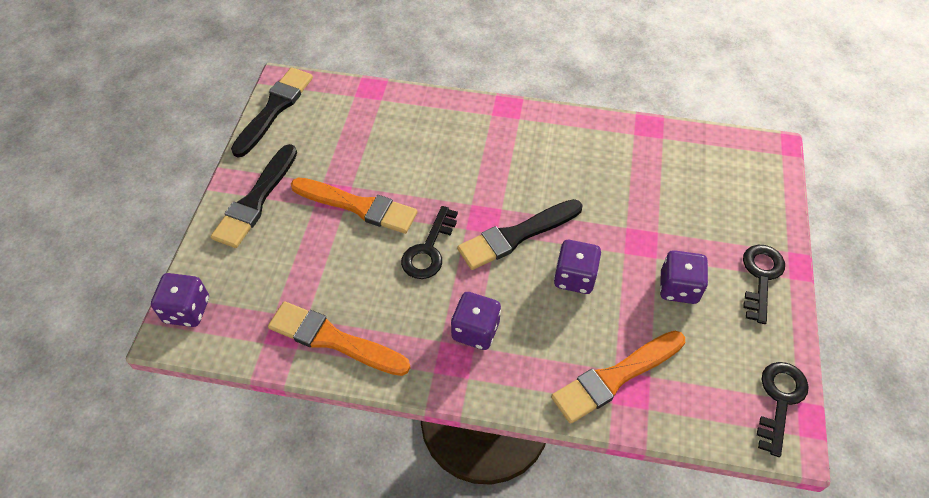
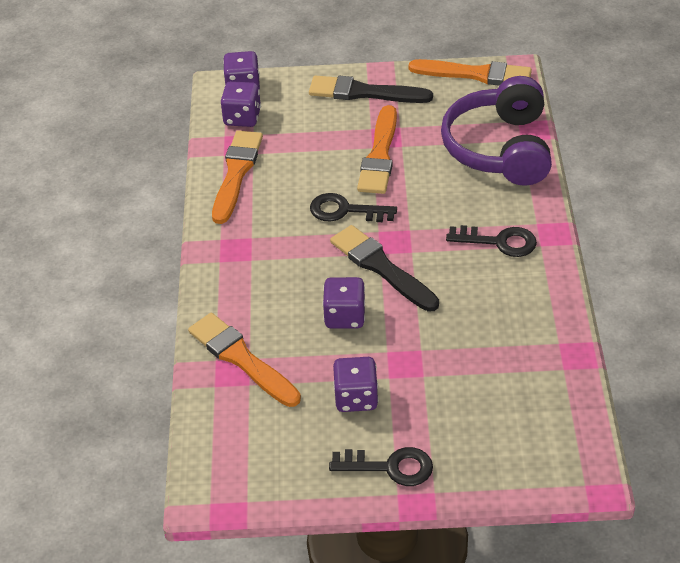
camera: 80 degrees right, 10 degrees down
(274, 109) = (475, 74): black brush -> orange brush
(387, 116) = (500, 148): none -> purple headphones
(475, 330) = (267, 257): purple dice -> purple dice (242, 118)
(780, 400) = (244, 486): black key -> black key (499, 242)

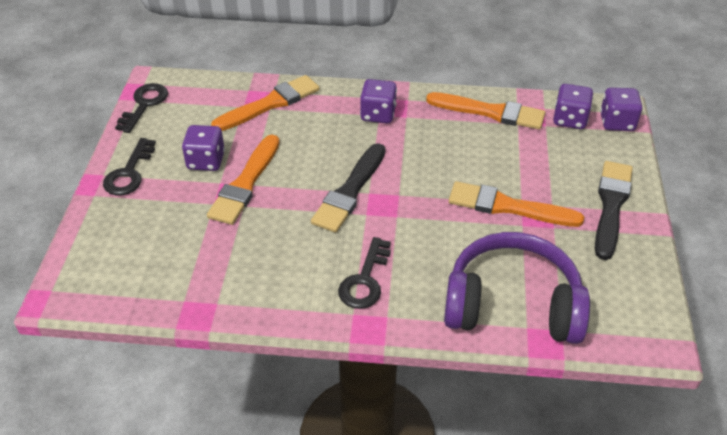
camera: 95 degrees right, 0 degrees up
(345, 210) = (430, 175): black key -> black key (144, 105)
(345, 316) = (297, 163): purple dice -> purple dice (378, 114)
(381, 267) = (350, 191): black brush -> black brush turned 150 degrees clockwise
(475, 74) = (649, 304): orange brush -> orange brush (245, 183)

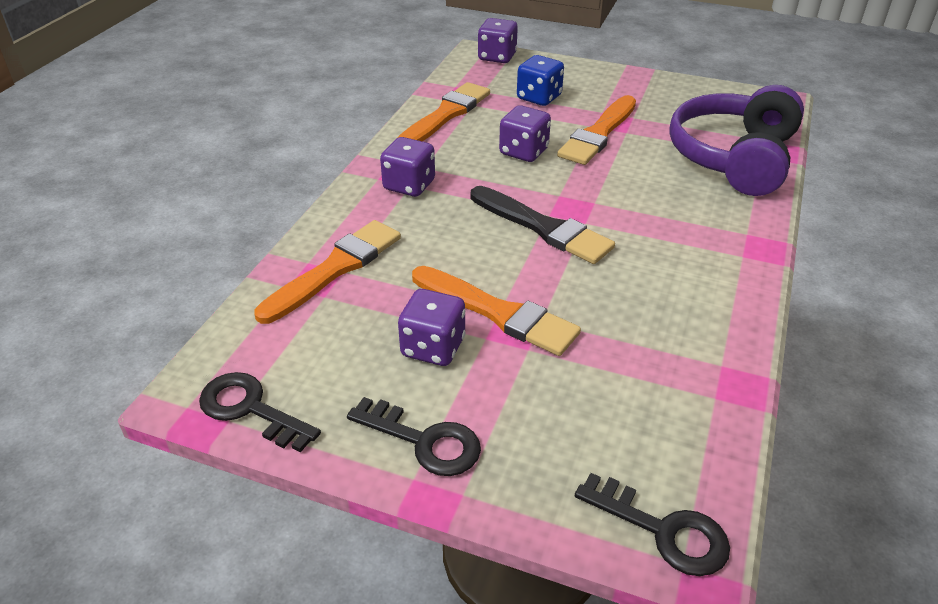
camera: 75 degrees left, 5 degrees down
(270, 104) = (335, 269): orange brush -> orange brush turned 60 degrees clockwise
(365, 280) = (692, 239): black key -> black key (663, 530)
(553, 160) = (539, 97): none -> blue dice
(569, 119) = (481, 77): purple dice -> purple dice (523, 152)
(611, 206) = (611, 84): black brush -> none

